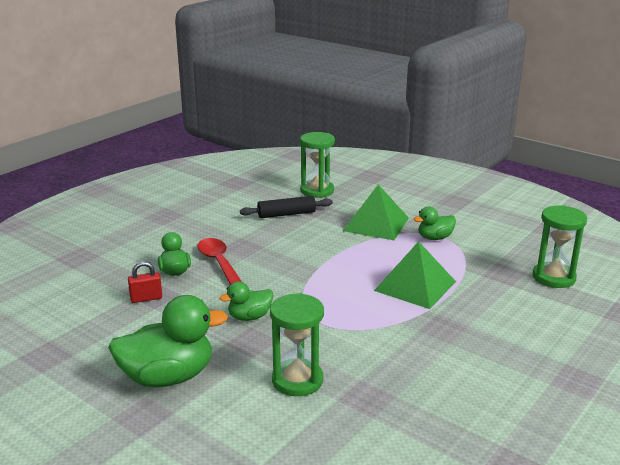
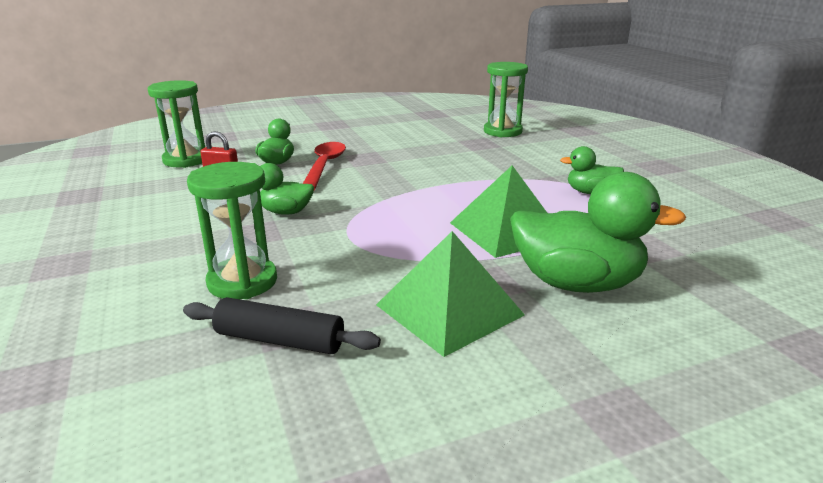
camera: 30 degrees right, 0 degrees up
(168, 377) = (135, 239): green duck -> green duck (576, 283)
(286, 214) = (445, 143): black rolling pin -> black rolling pin (280, 340)
(376, 224) = (533, 167): green pyramid -> green pyramid (449, 309)
(554, 277) = (724, 270): green hourglass -> green hourglass (186, 160)

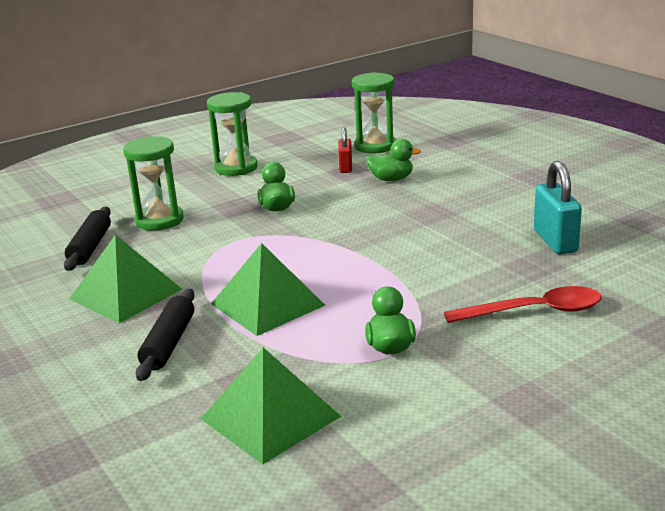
camera: 80 degrees right, 0 degrees up
(324, 166) = (393, 200): red spoon -> red spoon (534, 311)
(446, 134) = (555, 241): none -> turquoise padlock
(502, 131) = (600, 275): green hourglass -> green hourglass (236, 168)
(576, 283) = (169, 343): green duck -> black rolling pin
(701, 241) = (270, 417): none -> green pyramid

